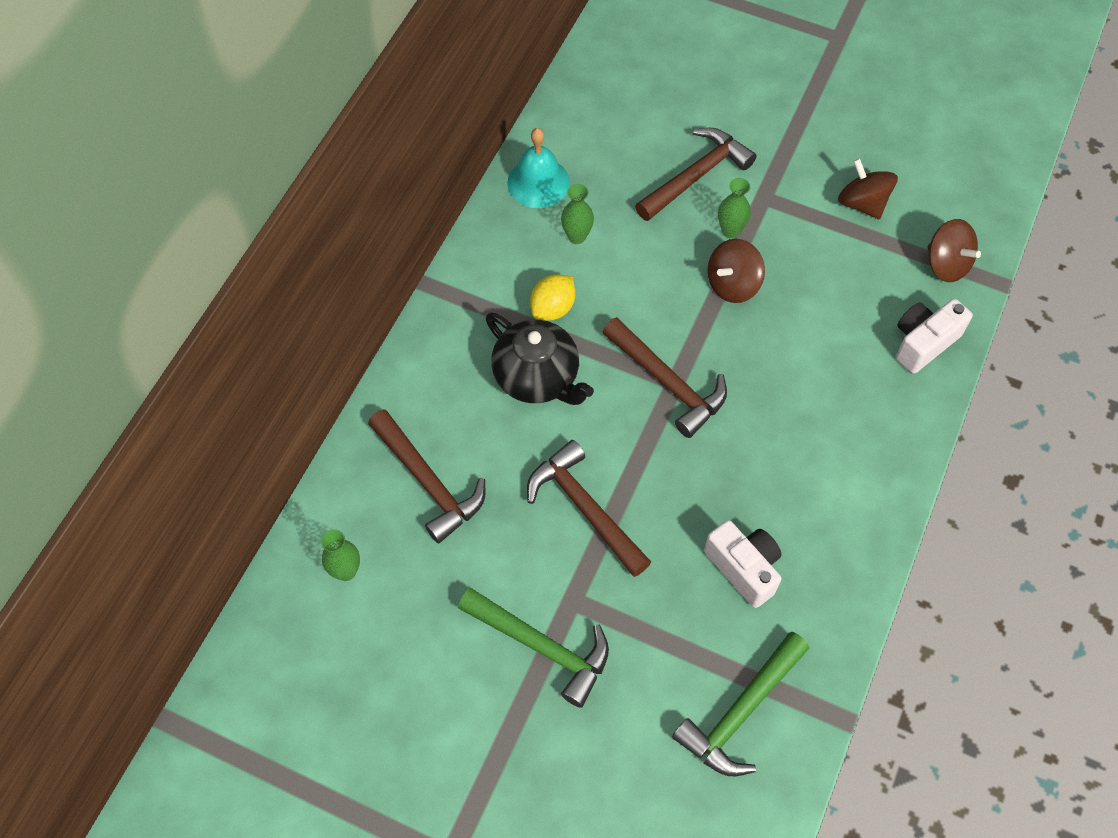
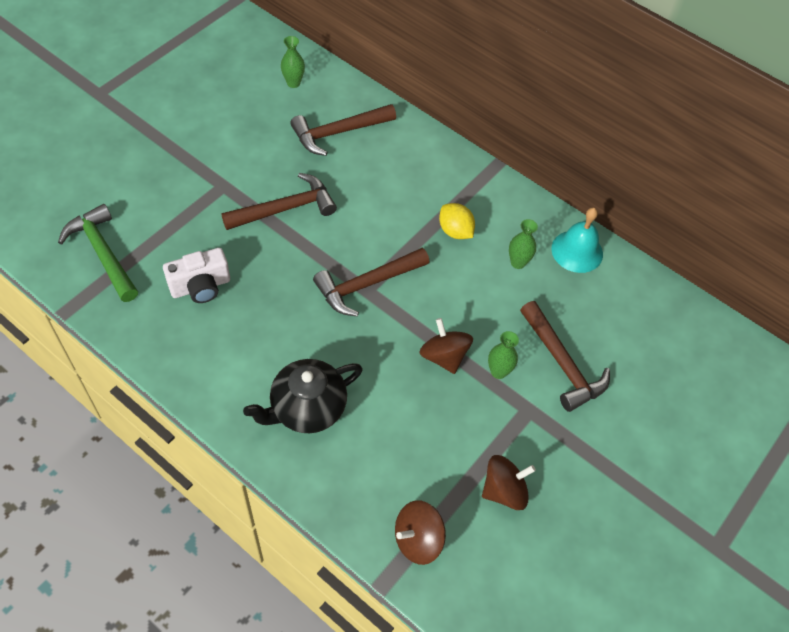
camera: 100 degrees right, 5 degrees down
(537, 377) = (398, 208): black teapot -> black teapot (307, 408)
(542, 647) = (199, 162): green hammer -> none
(923, 343) = (342, 485): white camera -> none

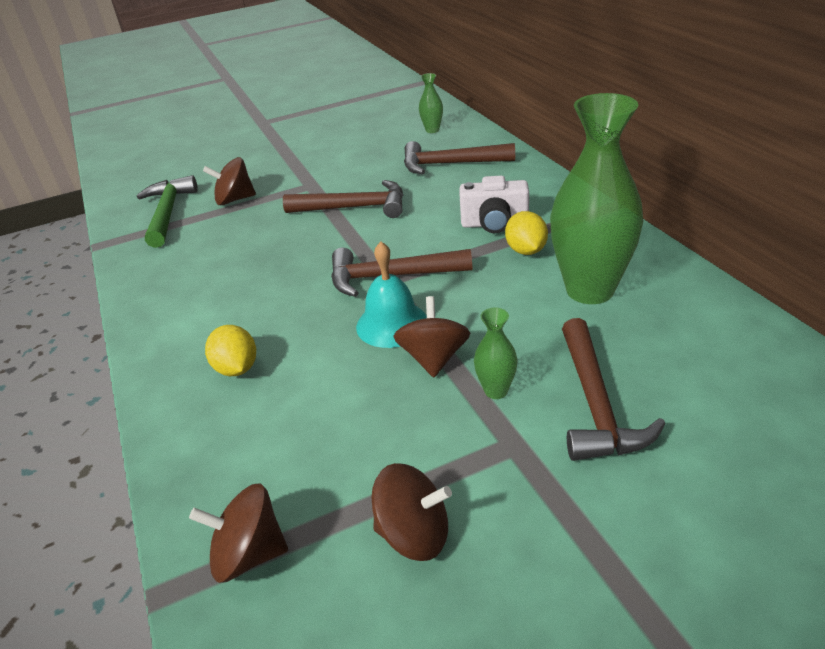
camera: 35 degrees right, 20 degrees down
(159, 221) = (234, 199): none -> brown spinning top
(200, 286) = (226, 249): white camera -> white camera (494, 224)
(307, 408) = (237, 368): black teapot -> yellow lemon
(518, 263) = (590, 290): green vase -> green vase, size x2.33
(577, 251) = (681, 293): turquoise bell -> turquoise bell (392, 324)

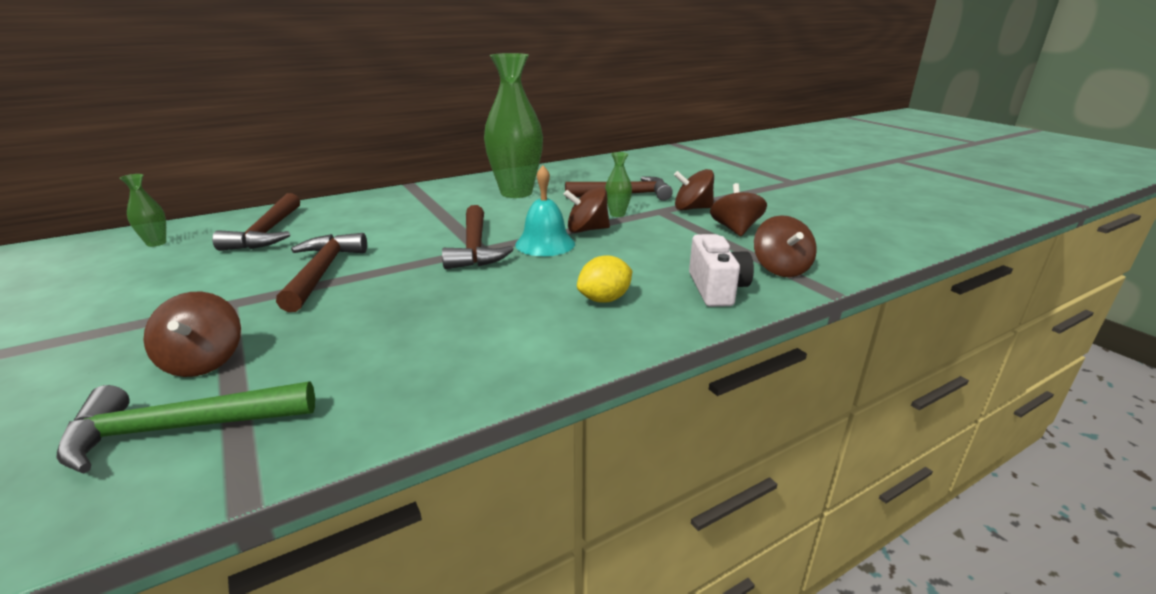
camera: 100 degrees left, 10 degrees down
(494, 224) = (410, 215): white camera -> white camera (716, 289)
(525, 490) = (692, 208): none -> brown spinning top
(526, 250) = (458, 206): yellow lemon -> none

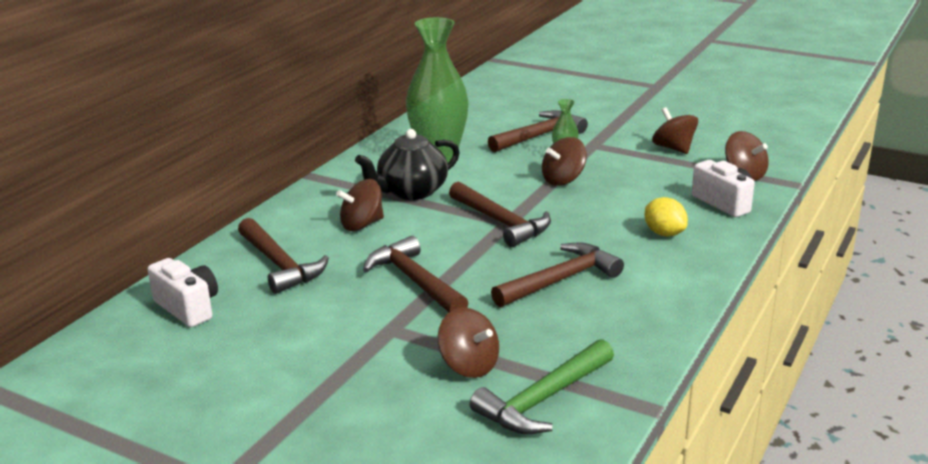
camera: 30 degrees left, 0 degrees up
(156, 243) = (188, 308): green vase -> white camera
(430, 311) = (560, 280): none -> brown hammer
(452, 209) = (411, 192): none -> black teapot
(545, 244) = (551, 202): turquoise bell -> none
(604, 299) = (664, 233): yellow lemon -> yellow lemon turned 60 degrees counterclockwise
(692, 208) = (615, 136): brown spinning top -> brown spinning top (362, 224)

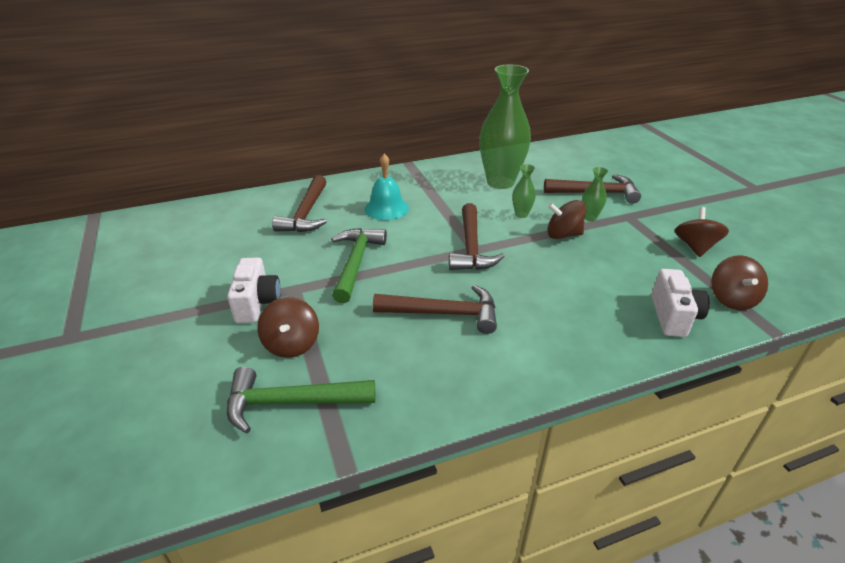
camera: 40 degrees right, 10 degrees up
(188, 308) = (227, 218): white camera -> white camera (257, 303)
(362, 224) = (386, 208): brown spinning top -> turquoise bell
(411, 192) = (448, 199): black teapot -> none
(415, 281) = (356, 263): brown hammer -> green hammer
(502, 178) = (521, 214): none -> green vase
(664, 233) = (579, 317): yellow lemon -> none

